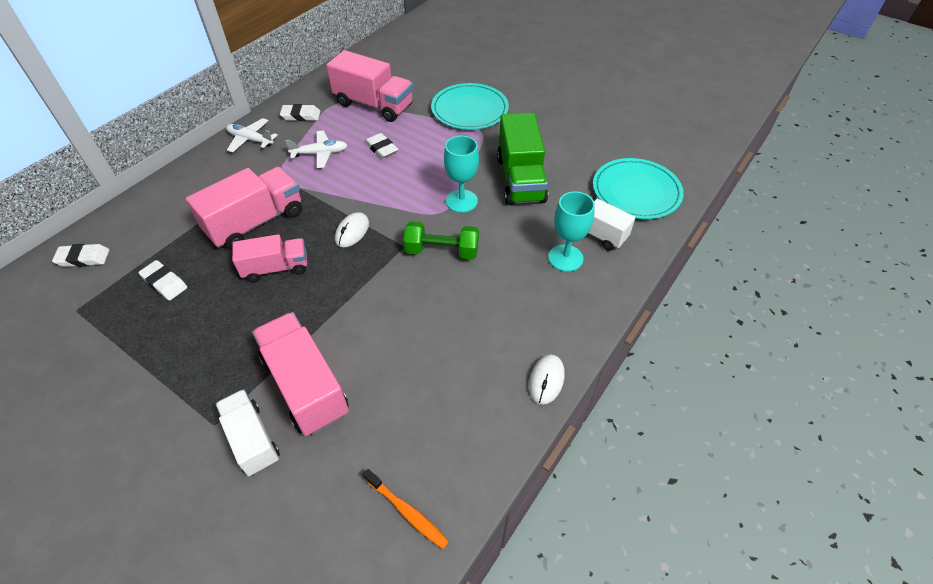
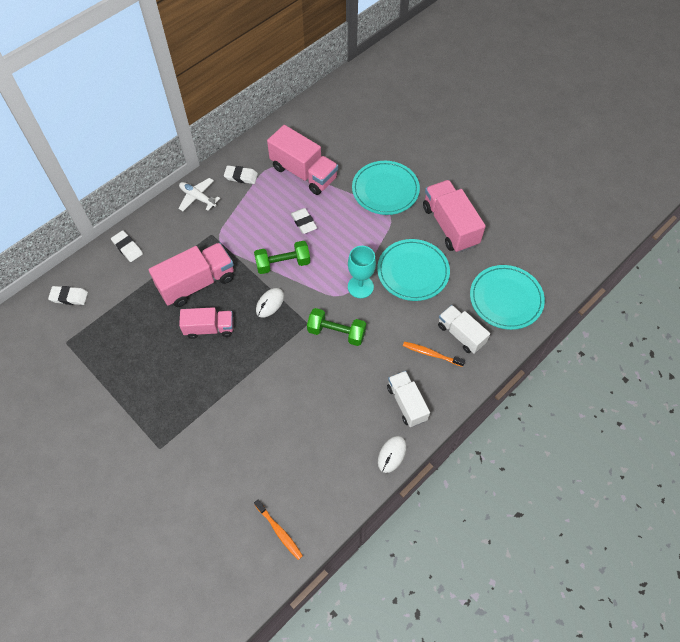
camera: 10 degrees right, 10 degrees up
(164, 283) = (128, 328): white eraser -> white eraser (127, 248)
(252, 440) = (184, 464): white truck -> white truck (406, 403)
(305, 386) = (222, 430): pink truck -> pink truck (450, 226)
(320, 154) = (253, 221): white plane -> none
(362, 190) = (283, 263): none -> green dumbbell
(520, 179) = (413, 271): green truck -> turquoise plate
(565, 258) = (431, 354): turquoise goblet -> orange toothbrush

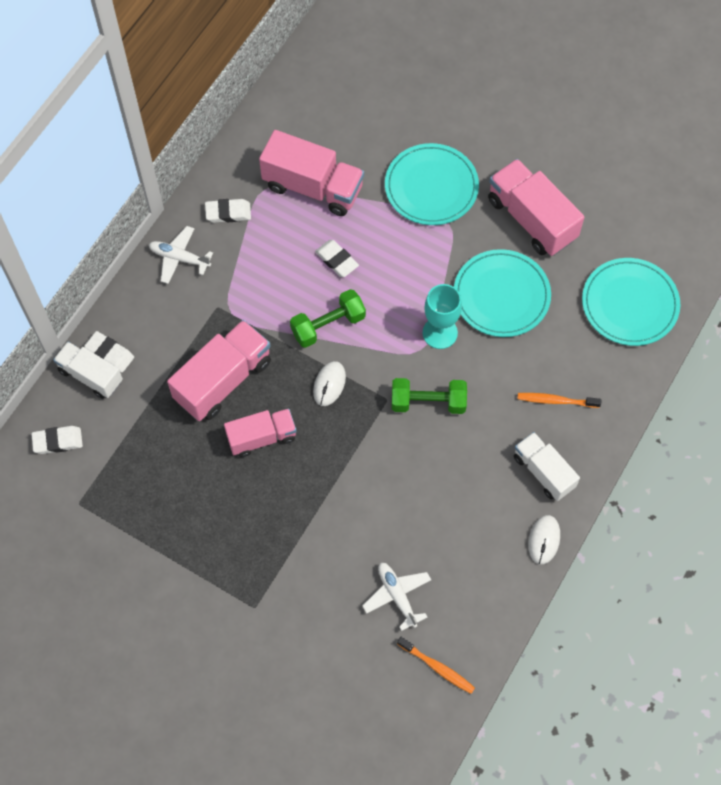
camera: 15 degrees left, 5 degrees up
(267, 467) = (397, 596): none -> white plane
(461, 334) = (586, 366): white truck -> white truck (91, 376)

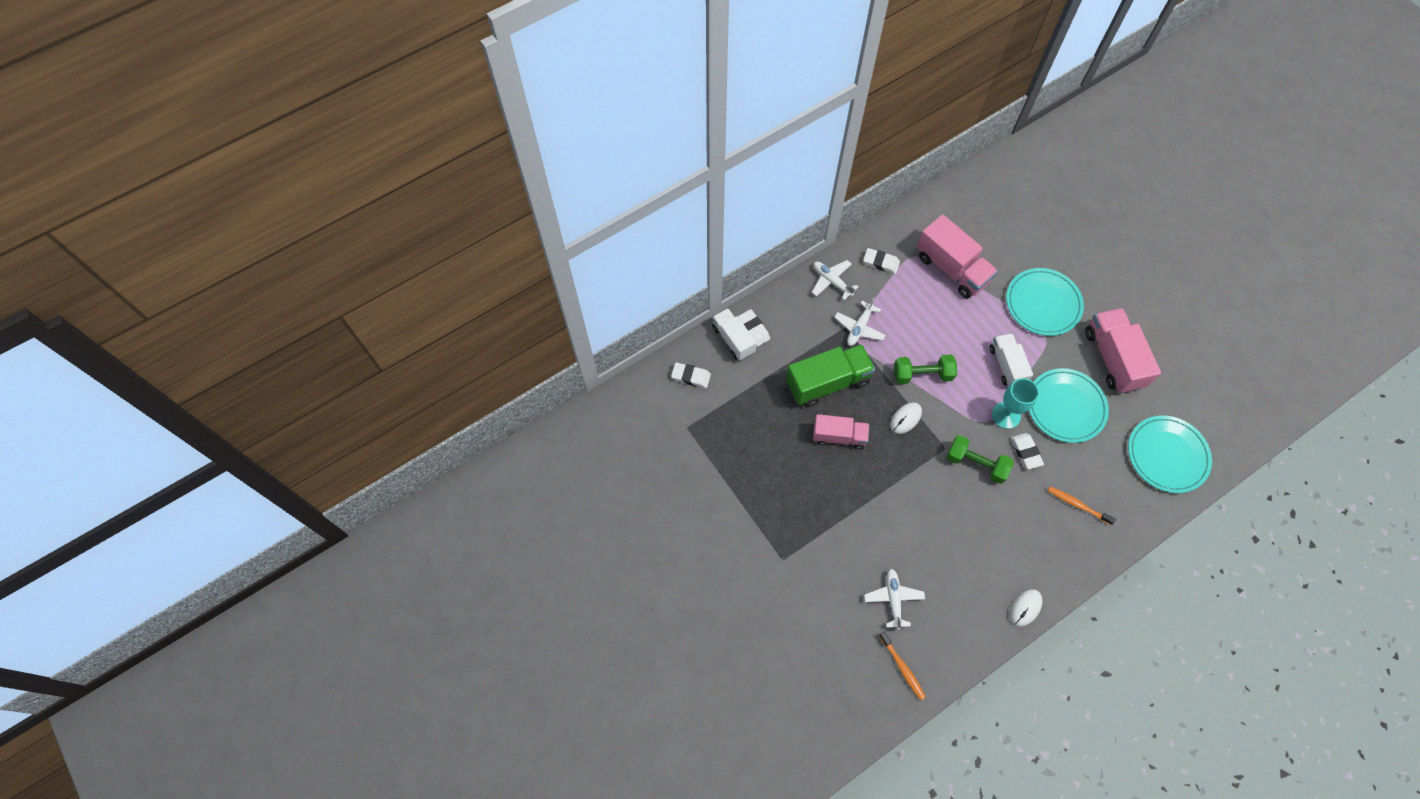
camera: 25 degrees right, 0 degrees up
(223, 380) = (827, 382): pink truck -> green truck
(234, 300) = (859, 328): none -> white plane
(336, 260) = (948, 329): white eraser -> white eraser (1026, 452)
(543, 472) = (1046, 555): white truck -> white truck (1006, 365)

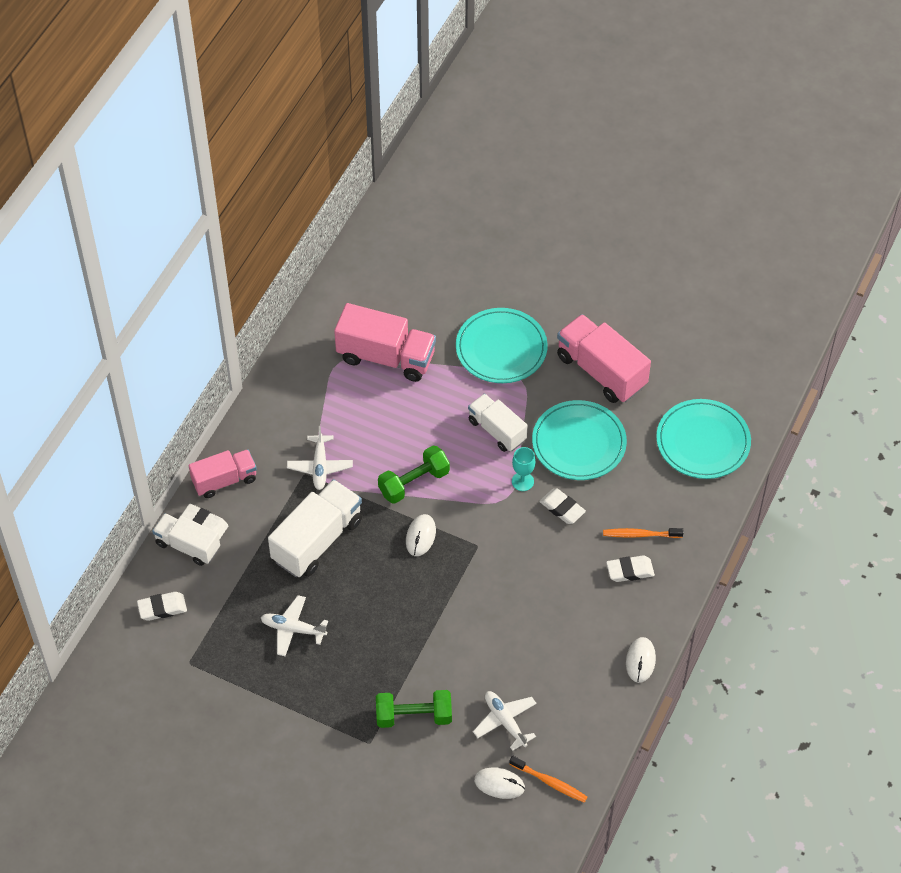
camera: 30 degrees left, 10 degrees down
(827, 382) = (317, 540): green truck -> white truck
(832, 281) = (262, 432): white plane -> white plane (293, 629)
(839, 436) = (360, 589): pink truck -> pink truck (224, 480)
(862, 647) = (499, 784): none -> white mouse
(881, 262) = (305, 386): white eraser -> white eraser (630, 571)
(976, 463) = (517, 545): green dumbbell -> green dumbbell (414, 716)
(1006, 415) = (522, 481): turquoise goblet -> turquoise goblet, size x0.66

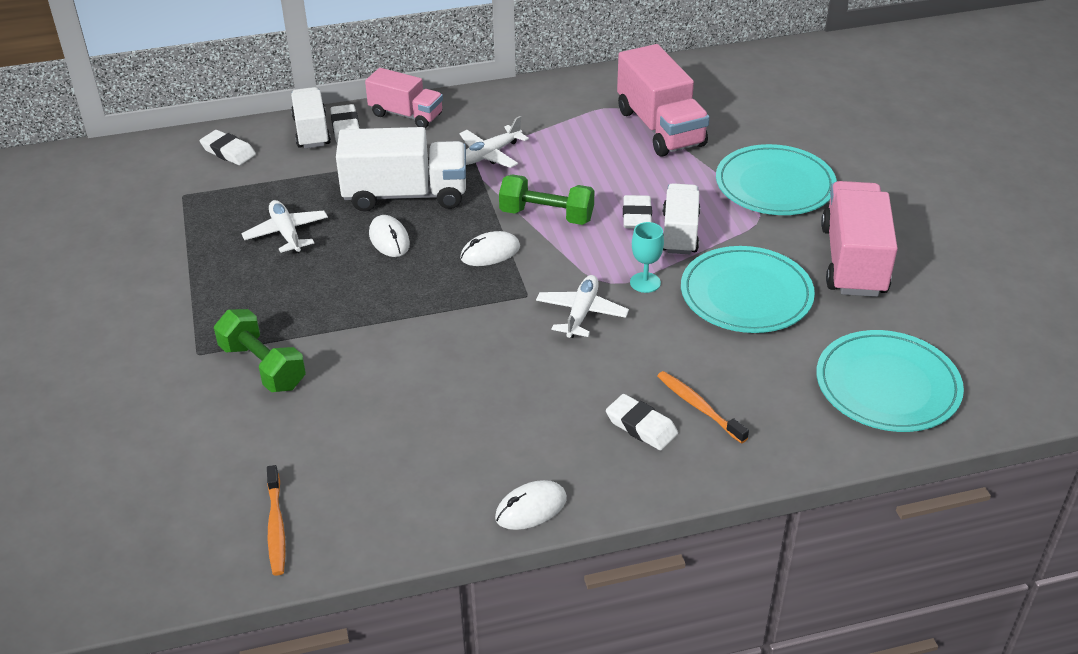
camera: 50 degrees right, 15 degrees down
(499, 784) = (234, 484): white mouse -> white mouse (389, 239)
(505, 721) = (325, 440): white plane -> white plane (581, 313)
(562, 508) = (651, 328): white eraser -> white eraser (637, 216)

